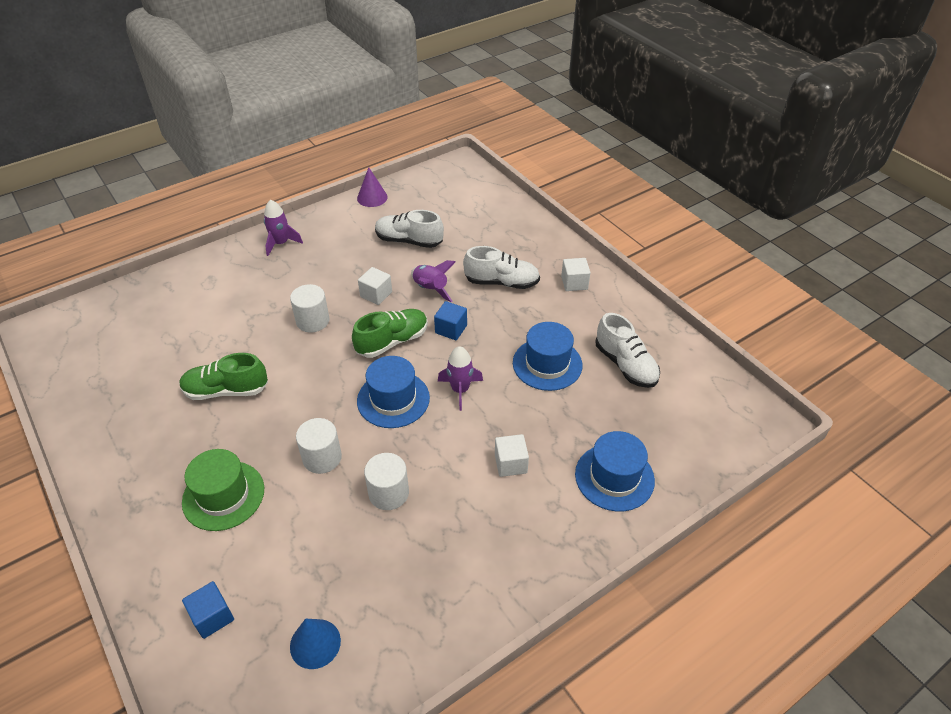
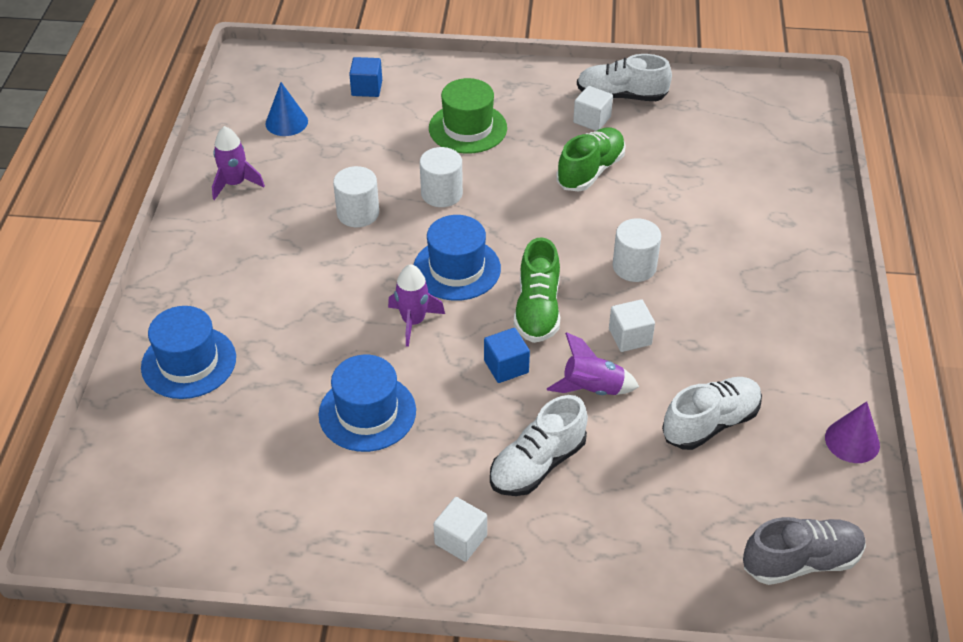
camera: 130 degrees right, 0 degrees up
(281, 243) = (811, 303): purple rocket -> purple rocket (235, 184)
(459, 187) = (801, 561): none -> grey shoe
(510, 463) = (291, 303): white cube -> white cube (592, 120)
(625, 365) = (287, 481): white shoe -> white shoe (621, 96)

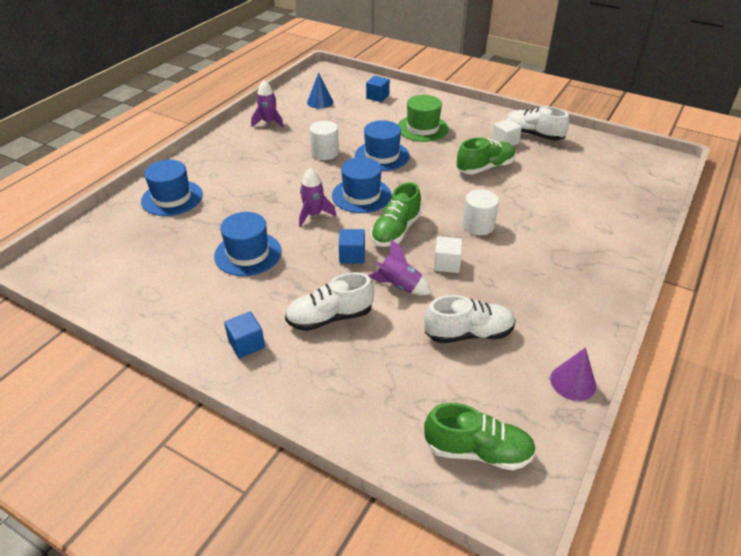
camera: 25 degrees right, 5 degrees down
(441, 194) = (382, 156): white cylinder -> blue hat
(460, 539) = (246, 344): white cube -> blue cube
(801, 561) = (477, 451): grey shoe -> green shoe

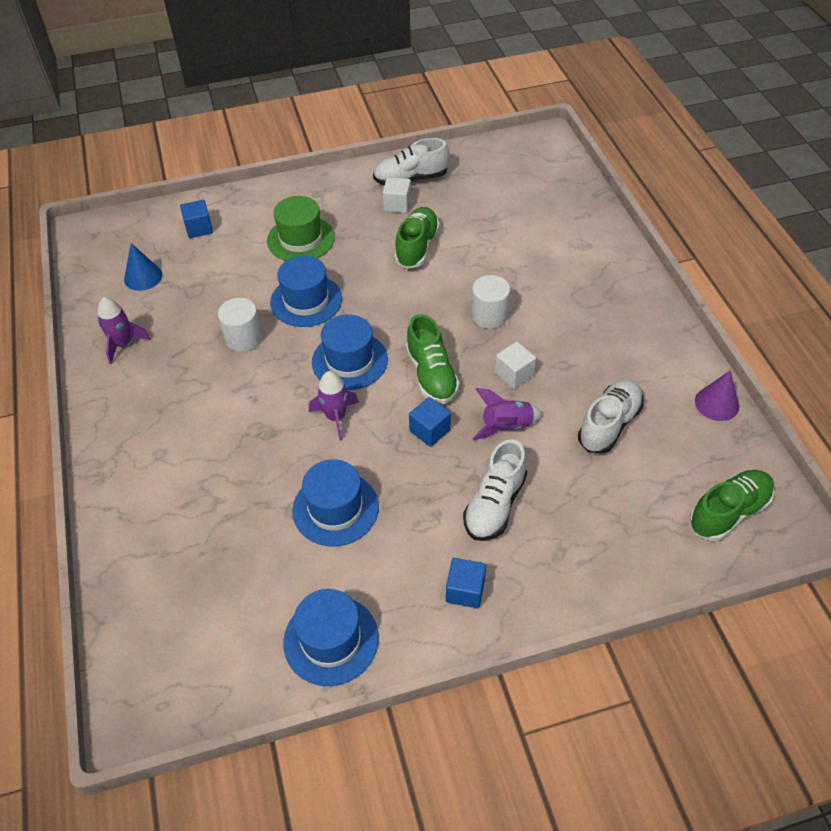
camera: 45 degrees left, 10 degrees up
(172, 198) = (158, 517): blue hat -> blue hat (331, 640)

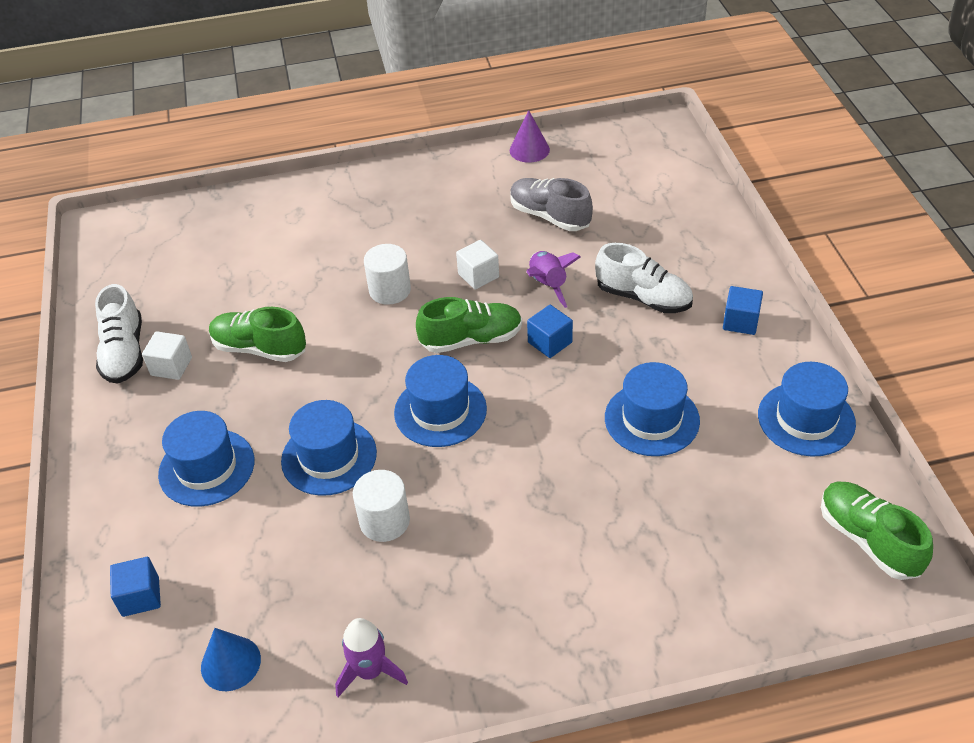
camera: 85 degrees left, 5 degrees down
(301, 239) = (206, 467): green hat -> blue hat
(336, 417) = (526, 422): purple rocket -> none
(609, 424) = (549, 216): white shoe -> grey shoe
(728, 512) = (647, 158): green shoe -> green shoe (868, 540)

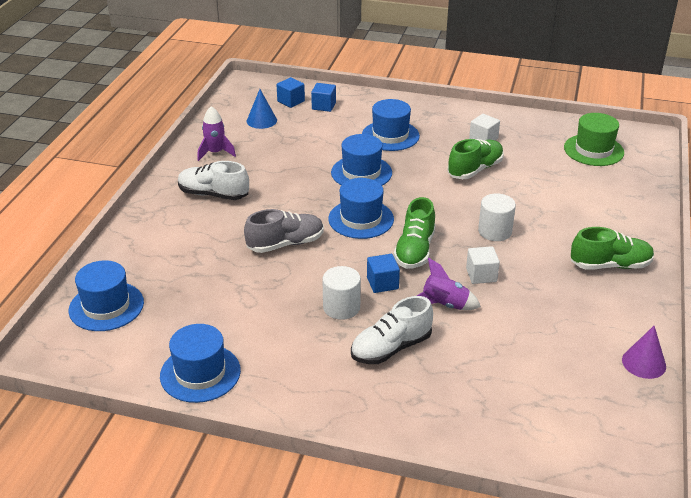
camera: 115 degrees right, 10 degrees down
(124, 352) = (508, 127): white shoe -> white shoe (213, 194)
(156, 262) = (593, 150): none -> green hat
(384, 521) = (298, 178): white cylinder -> white cylinder (341, 307)
(549, 216) = (532, 338): grey shoe -> grey shoe (285, 244)
(652, 419) = (272, 300): blue hat -> blue hat (106, 306)
(740, 322) = (320, 389): blue cube -> blue cube (291, 101)
(868, 540) = (89, 348): green shoe -> green shoe (610, 265)

